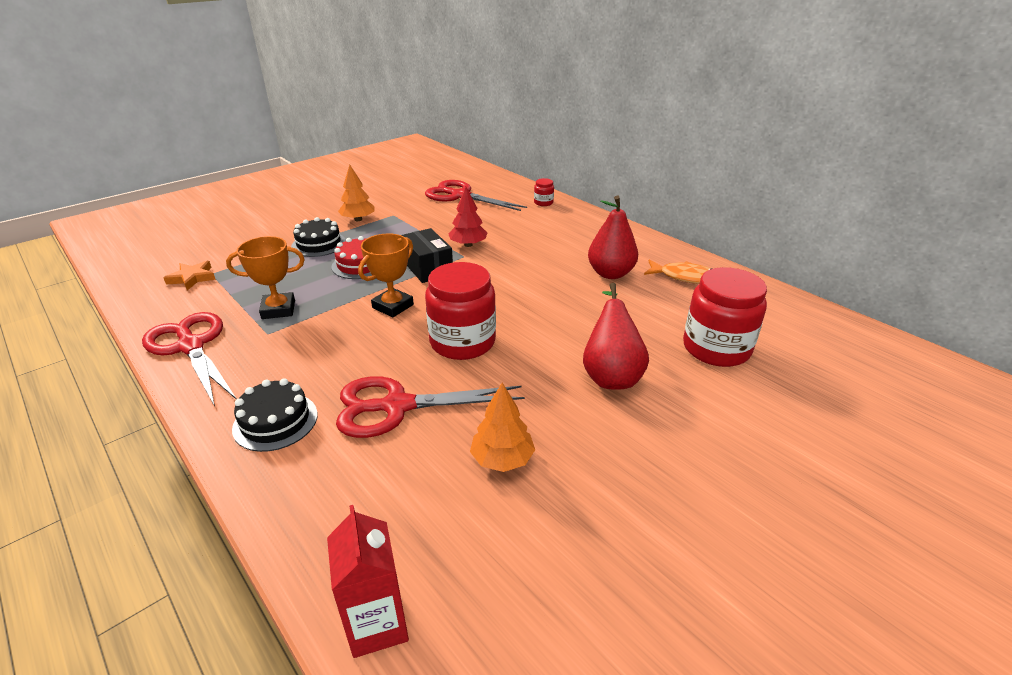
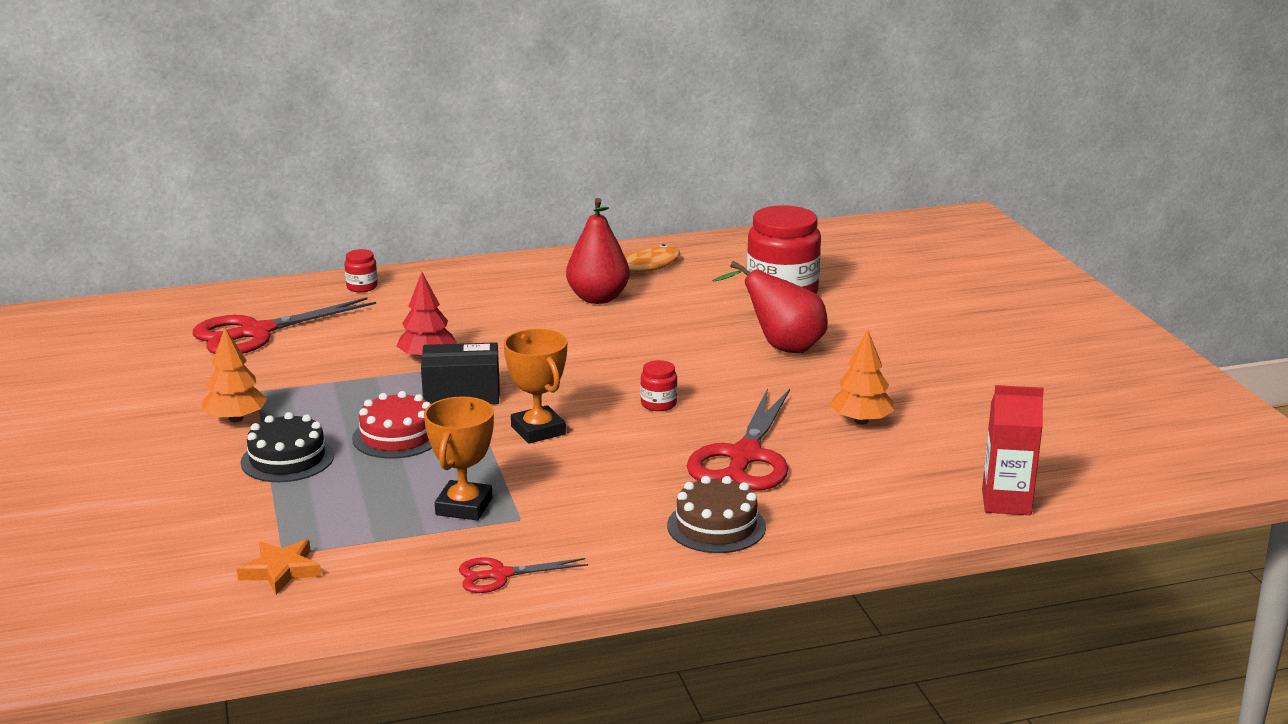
camera: 65 degrees left, 10 degrees down
(191, 346) = (500, 575): red scissors -> red scissors, size x0.53
(275, 421) = (716, 526): black cake -> brown cake
(462, 342) = (658, 404): red jar -> red jar, size x0.44

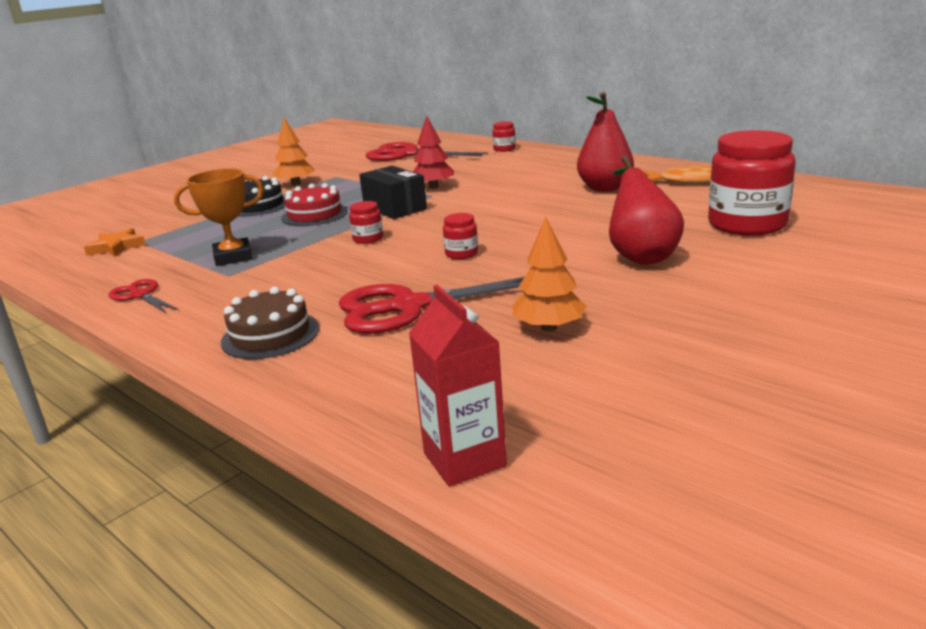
camera: 60 degrees right, 0 degrees up
(538, 430) = (368, 239): orange trophy -> red jar

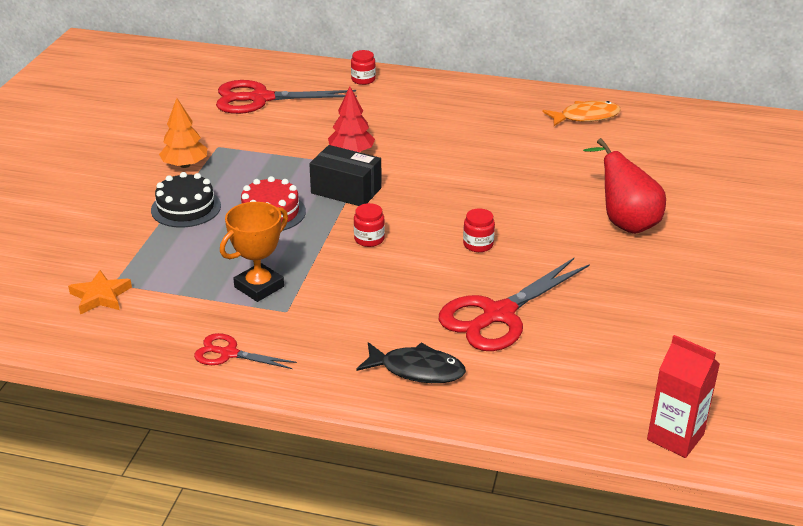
camera: 30 degrees left, 10 degrees up
(270, 335) = (417, 370): brown cake -> black fish
(549, 327) = (625, 313): orange tree -> none
(605, 188) = (521, 135): red pear -> none
(747, 224) = (674, 171): red jar -> none

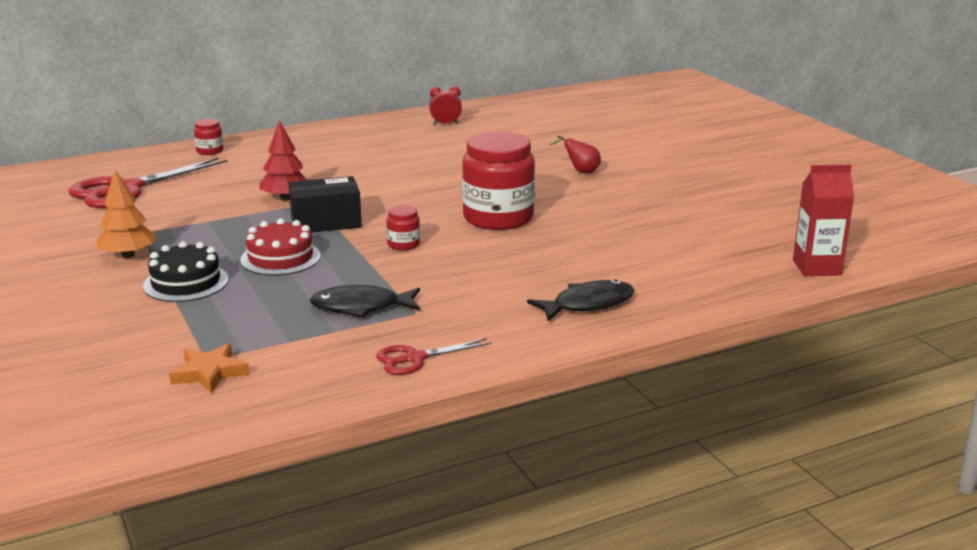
camera: 40 degrees left, 10 degrees down
(259, 287) = (361, 307): orange trophy -> black fish
(478, 244) = (498, 218): red jar -> red jar, size x2.29
(499, 314) = (588, 251): red scissors -> none
(586, 117) = (445, 124): orange fish -> red clock
(624, 222) = (580, 171): red pear -> red pear, size x0.52

